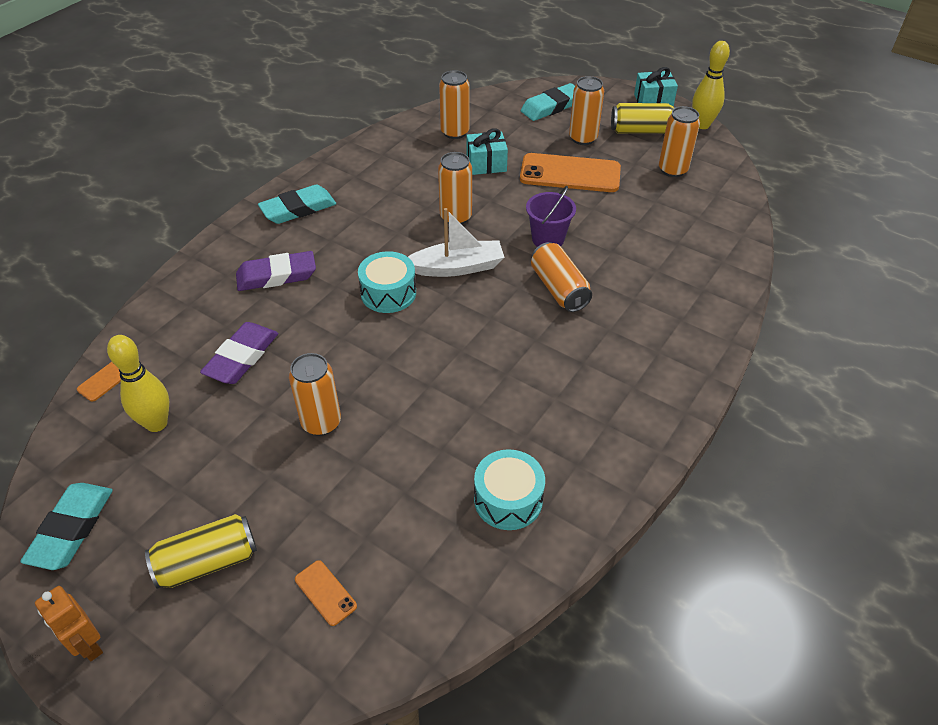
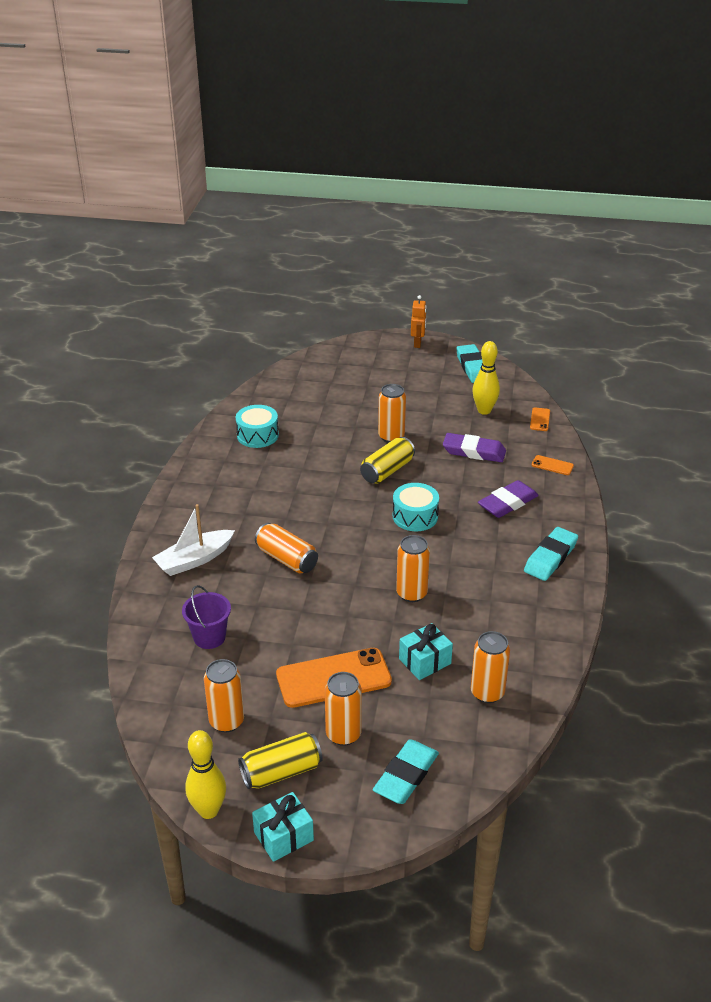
camera: 155 degrees right, 10 degrees down
(88, 645) = (417, 343): orange robot -> orange robot turned 75 degrees clockwise
(207, 562) = (394, 375): yellow can -> yellow can (387, 471)
(242, 357) = (474, 452): purple eraser -> purple eraser turned 75 degrees counterclockwise
(325, 592) = (328, 382): orange phone -> orange phone (552, 465)
(457, 267) = (378, 551): white boat -> white boat (194, 560)
(548, 239) = (318, 598): purple bucket -> purple bucket (209, 637)

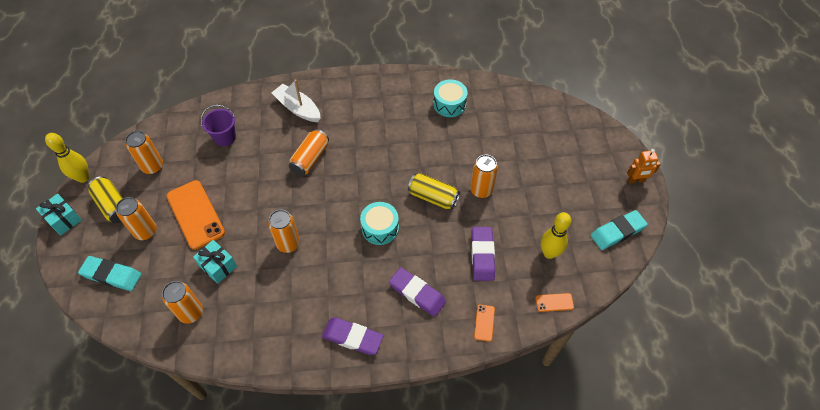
camera: 75 degrees right, 20 degrees up
(550, 557) = (352, 337): turquoise eraser -> purple eraser

